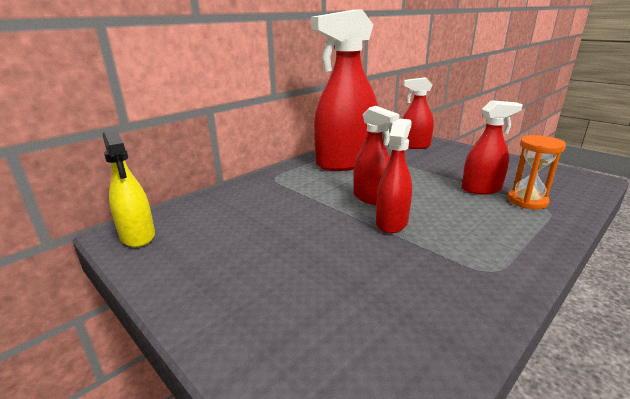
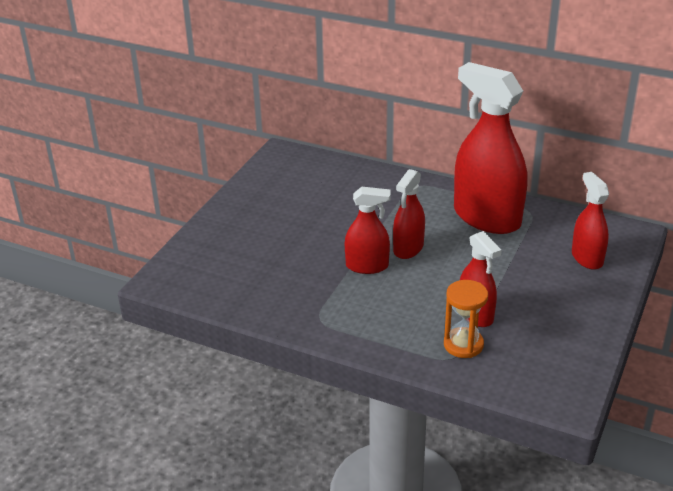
camera: 70 degrees right, 10 degrees up
(138, 236) = (283, 160): yellow spray bottle -> none

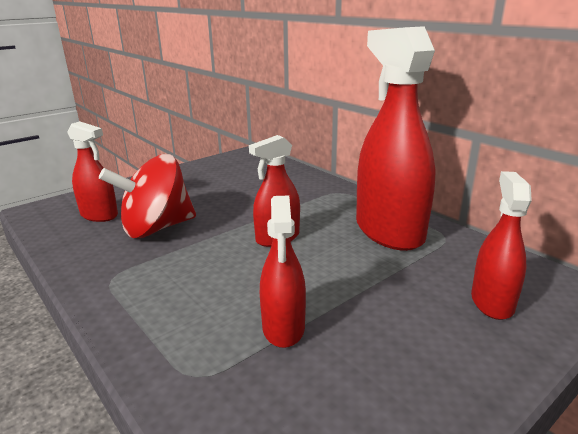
camera: 25 degrees right, 10 degrees down
(299, 267) = (156, 228): none -> red spinning top
(367, 266) = (219, 243): red spray bottle -> red spray bottle (99, 215)
(463, 345) = (229, 362): orange hourglass -> none

